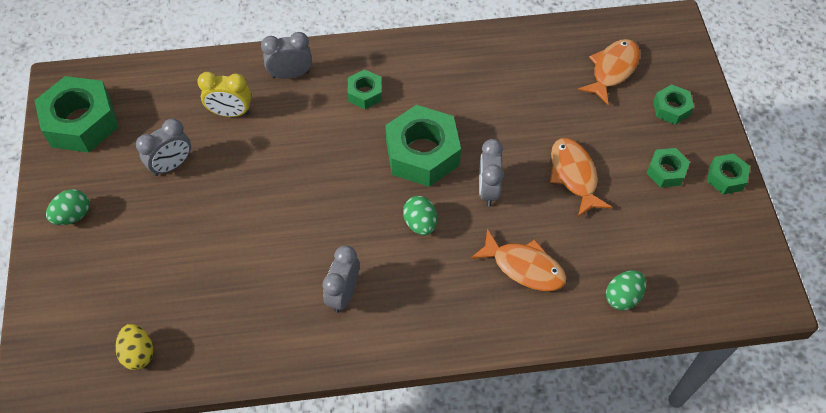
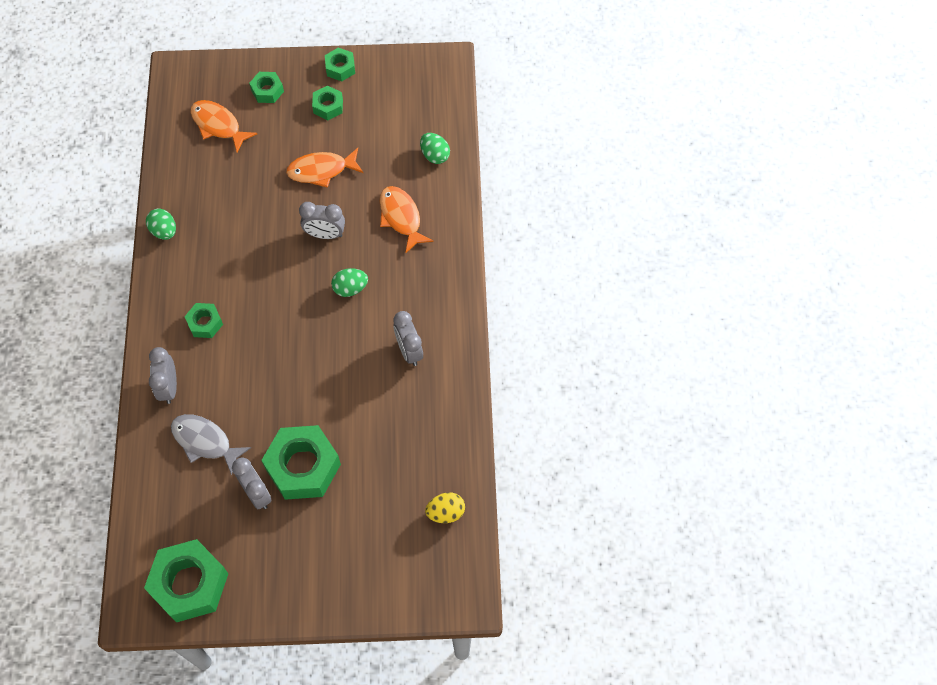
camera: 85 degrees left, 5 degrees up
(73, 215) = (299, 581): green egg -> green egg (164, 231)
(231, 113) = (205, 441): yellow clock -> grey fish
(343, 294) = (409, 351): grey clock -> grey clock turned 45 degrees clockwise
(422, 153) = (280, 281): green nut -> green nut (303, 467)
(524, 267) = (401, 217): orange fish -> orange fish turned 60 degrees counterclockwise

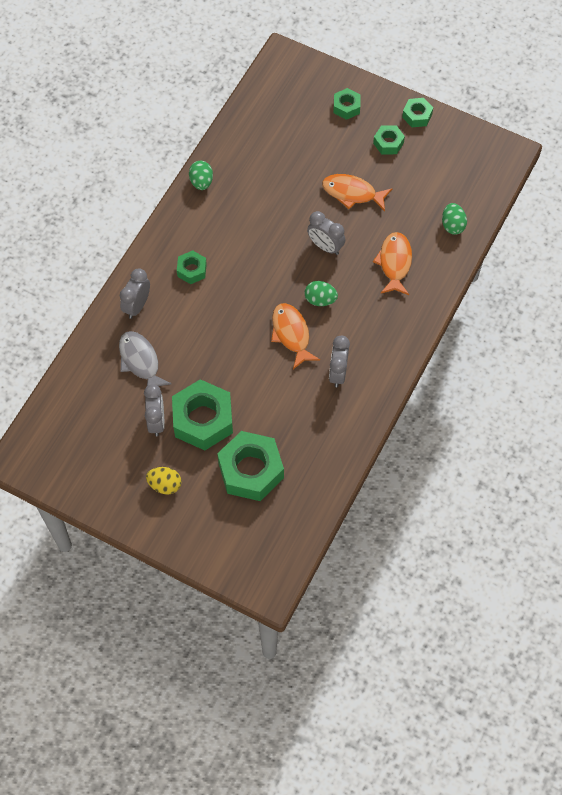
camera: 30 degrees right, 0 degrees up
(189, 584) = (69, 462): green nut -> green nut (251, 470)
(218, 125) = (291, 117): orange fish -> orange fish (291, 334)
(445, 512) = (292, 513): yellow egg -> yellow egg (165, 485)

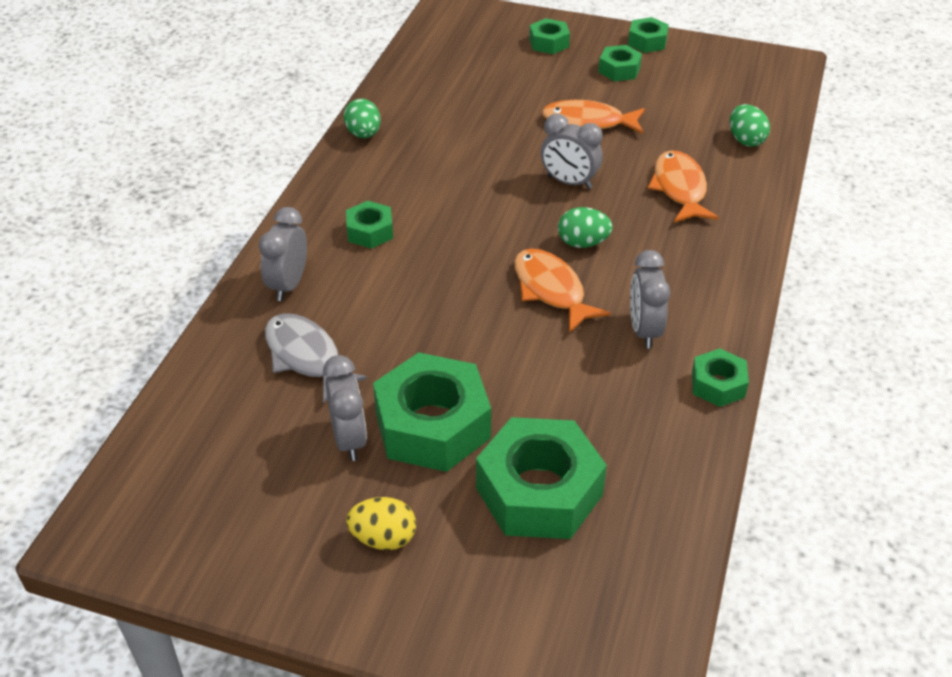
camera: 10 degrees left, 20 degrees down
(368, 418) = (718, 385): none -> green nut

